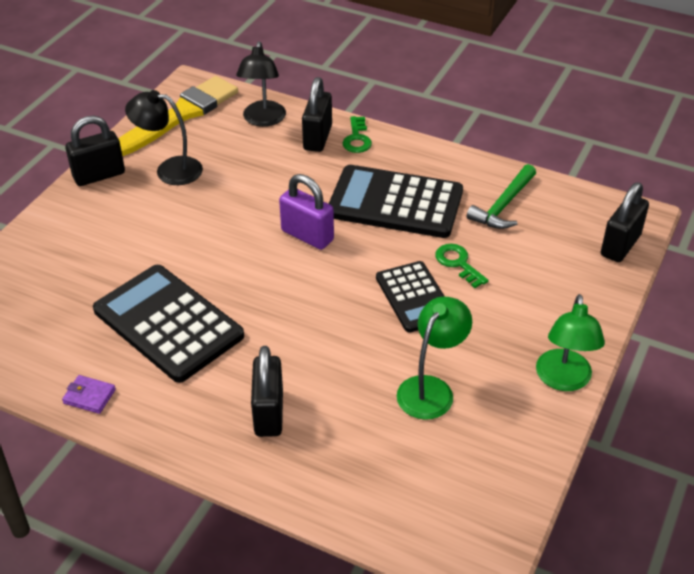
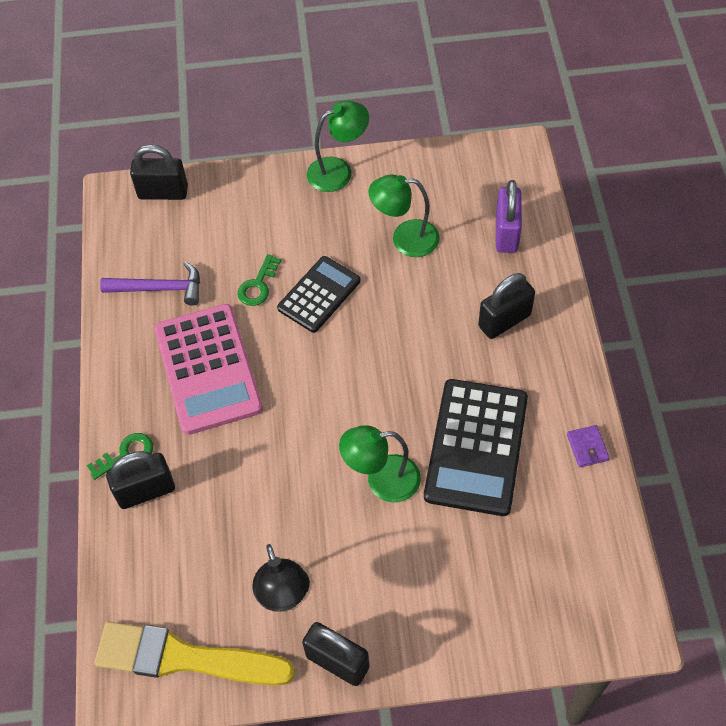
camera: 120 degrees left, 15 degrees up
(200, 254) = (382, 480): none -> green lamp
(263, 120) = (144, 564): black lamp -> none
(307, 235) = (298, 411): purple padlock -> purple padlock (506, 233)
(395, 203) = (208, 369): black calculator -> pink calculator
(503, 205) = (160, 288): green hammer -> purple hammer

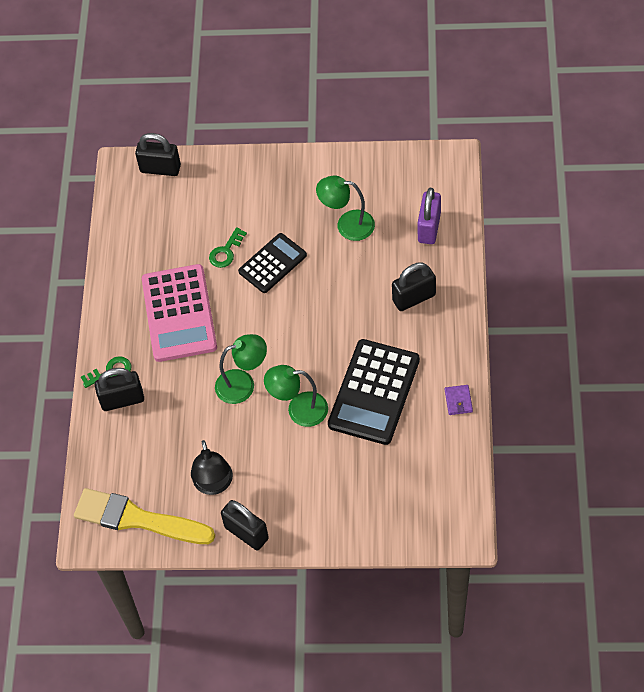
camera: 10 degrees right, 0 degrees up
(160, 288) = (149, 247): purple hammer -> none
(338, 171) = (303, 163): green lamp -> green lamp (243, 384)

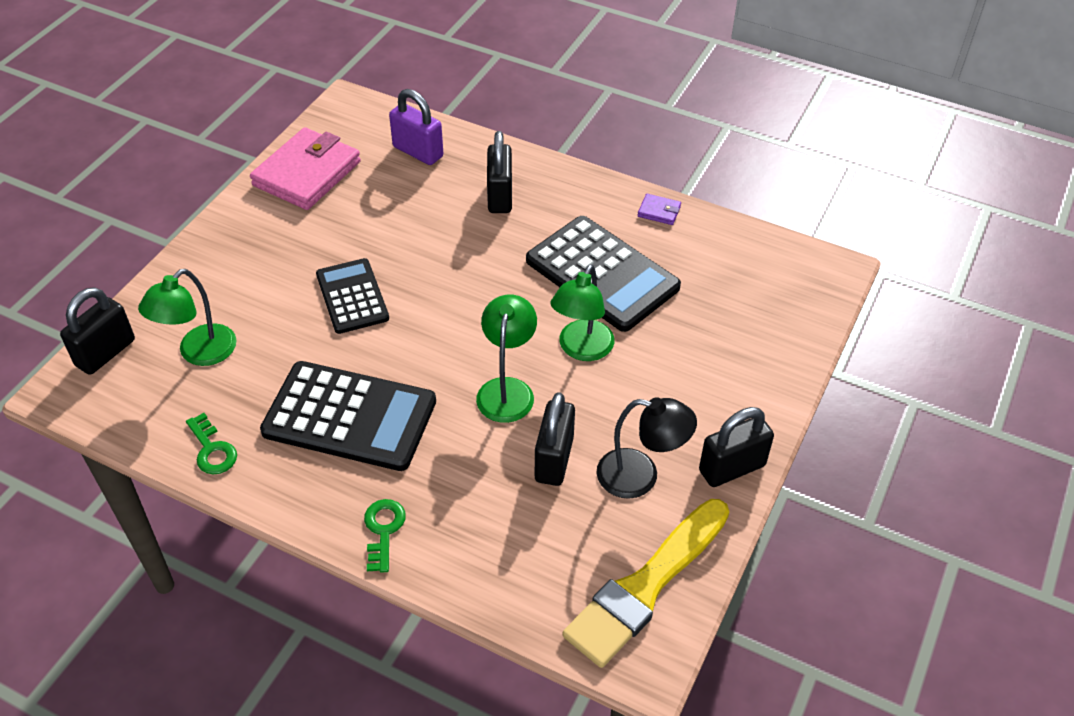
camera: 70 degrees left, 10 degrees down
(122, 400) = (440, 533): black padlock -> black padlock (554, 459)
(179, 313) = (350, 416): pink calculator -> black calculator
(226, 251) = (296, 334): green key -> green key (212, 450)
(347, 225) = (355, 212): green lamp -> green lamp (199, 353)
(367, 178) = (307, 173): none -> pink wallet

